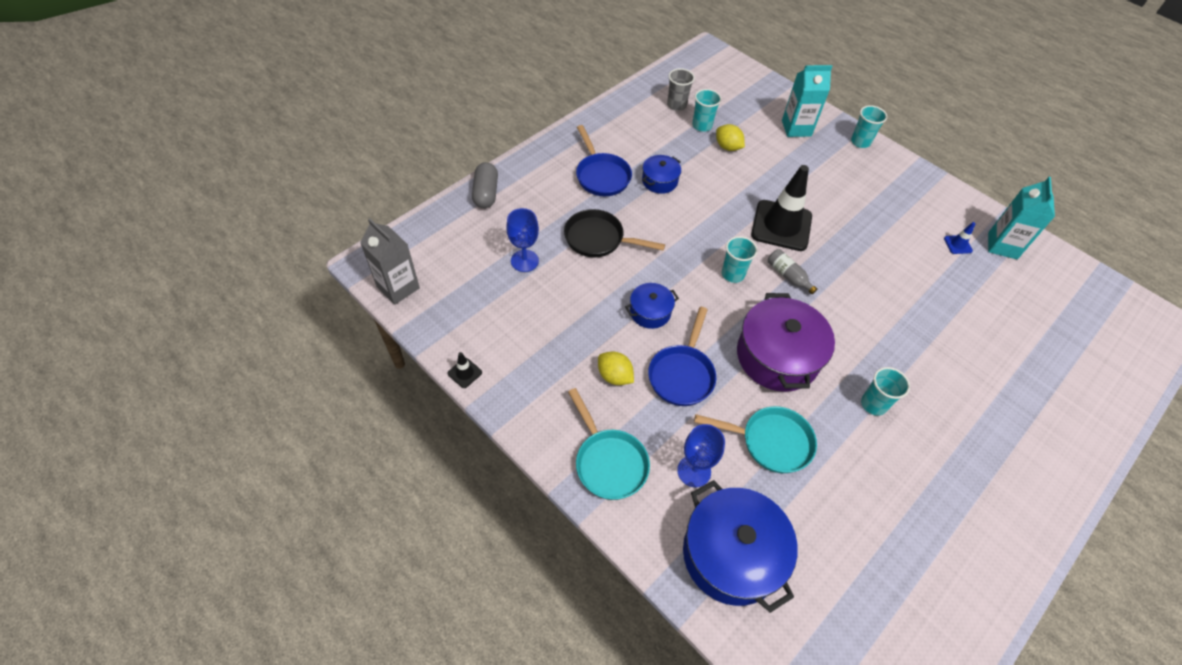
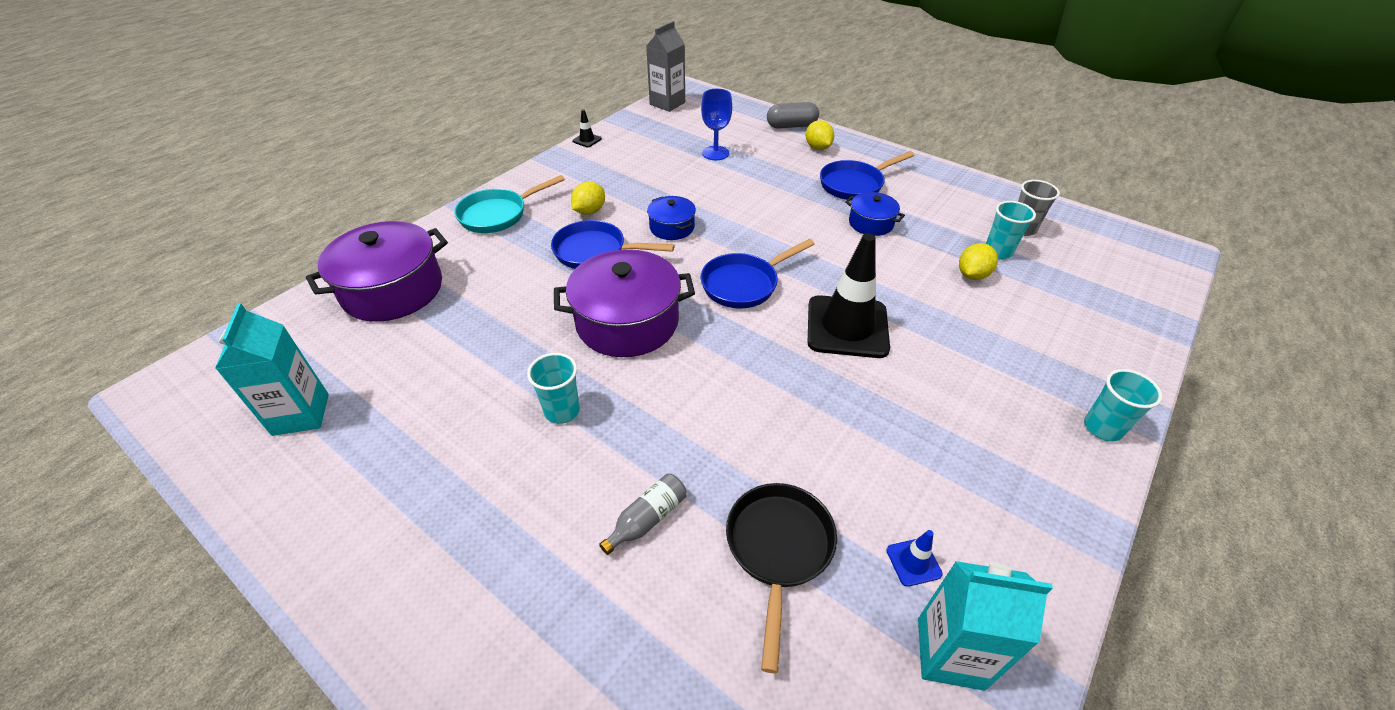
camera: 85 degrees right, 10 degrees down
(533, 184) = (818, 148): none -> yellow lemon
(598, 239) = (760, 190): black pan -> black pan (778, 550)
(694, 471) = (483, 264): blue goblet -> none
(731, 554) = (393, 290): blue pot -> purple pot
(733, 274) = (744, 284): turquoise cup -> blue pan
(770, 442) = (512, 316): turquoise pan -> none
(788, 276) = (758, 332): grey bottle -> grey bottle (647, 519)
(796, 128) = (1071, 345): turquoise carton -> turquoise carton (301, 414)

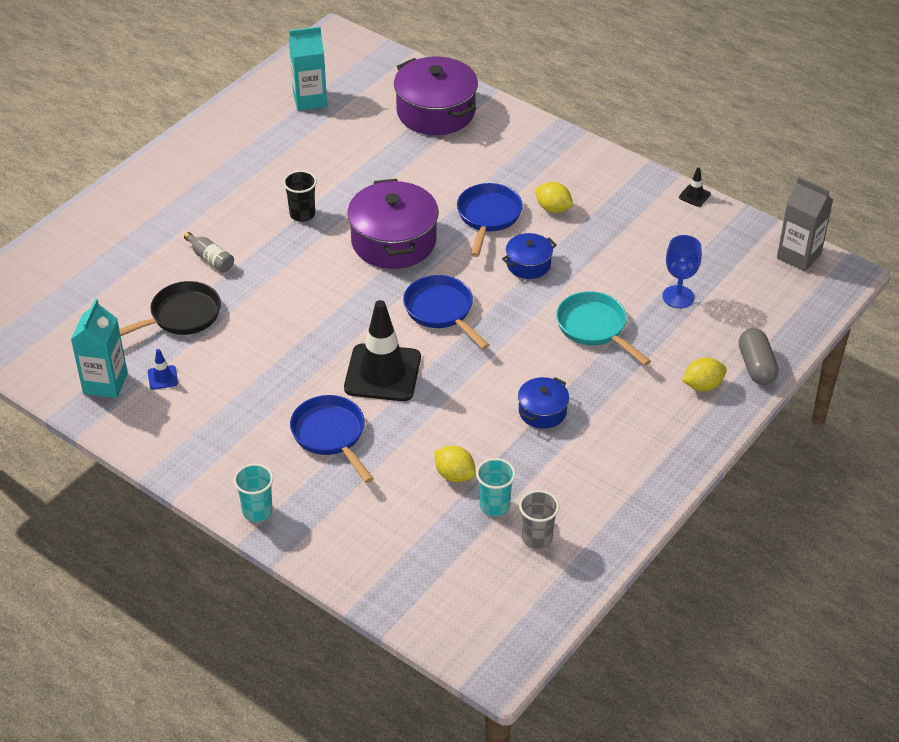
camera: 90 degrees right, 0 degrees up
(498, 214) = (544, 152): turquoise pan -> turquoise pan (595, 328)
(562, 411) = (302, 214): turquoise cup -> black cup
(778, 550) = (180, 316): black pan -> black pan turned 45 degrees counterclockwise
(855, 184) = (620, 408): blue pan -> blue pan (331, 435)

